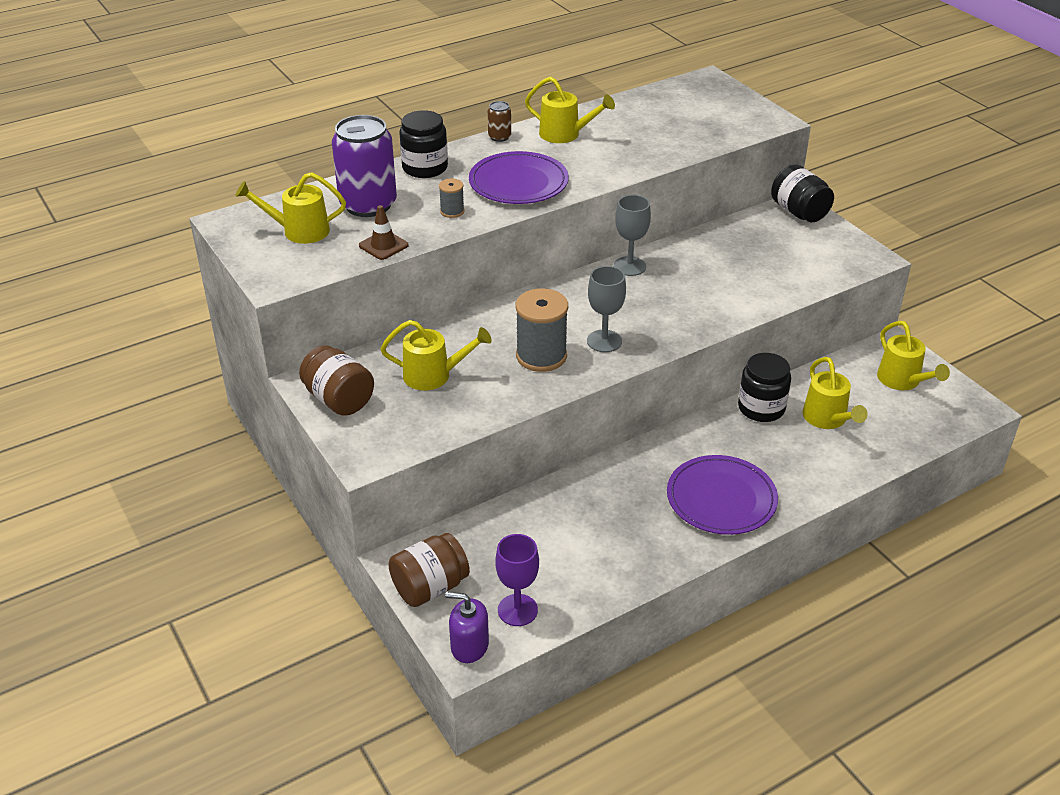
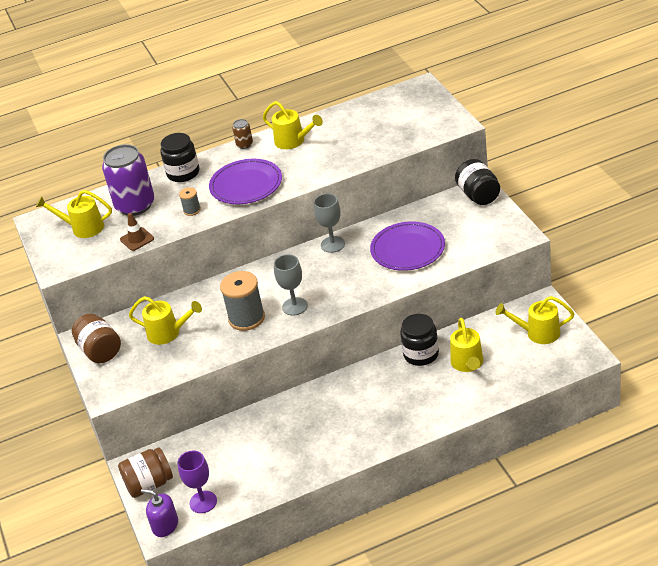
camera: 15 degrees right, 0 degrees up
(721, 499) = (368, 425): purple plate -> purple plate (407, 249)
(903, 381) = (537, 333): yellow watering can -> yellow watering can turned 105 degrees clockwise

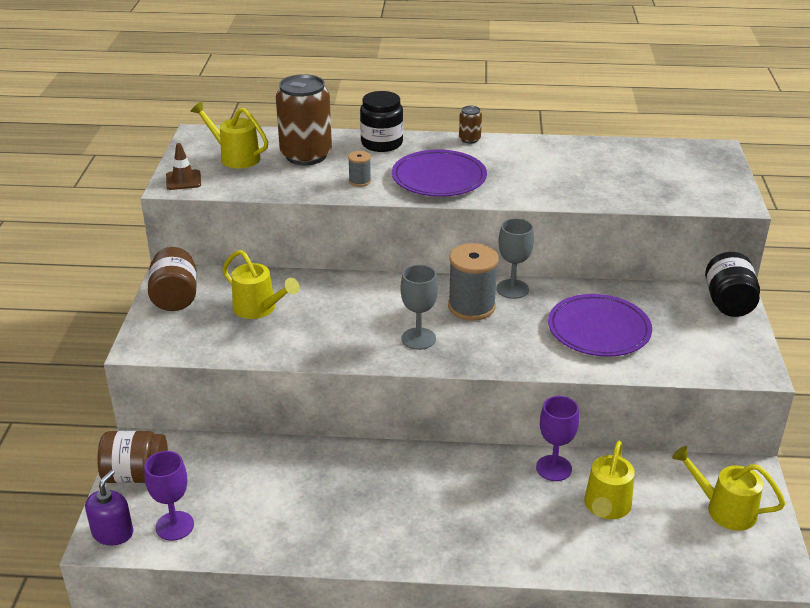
camera: 20 degrees right, 5 degrees down
(135, 205) = (306, 155): purple can -> brown can
(137, 239) = (278, 187): brown traffic cone -> brown traffic cone (183, 180)
(165, 525) = (113, 533): purple soap dispenser -> purple soap dispenser turned 60 degrees clockwise
(246, 318) = (355, 329): grey spool -> grey spool (471, 307)
(294, 141) = (526, 154): yellow watering can -> none
(421, 354) = (553, 468): black jar -> purple goblet

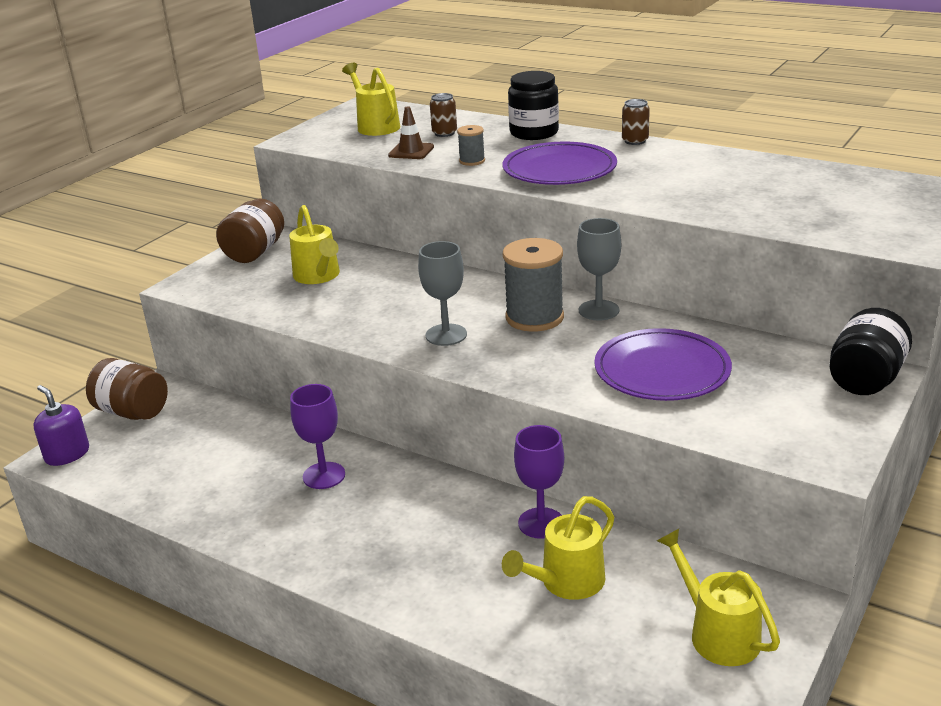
camera: 30 degrees right, 5 degrees down
(113, 533) = (67, 454): purple soap dispenser -> purple soap dispenser turned 90 degrees counterclockwise
(174, 526) = (121, 464): purple goblet -> purple goblet (324, 475)
(183, 180) = (306, 137): brown traffic cone -> brown traffic cone (411, 151)
(306, 155) = (444, 133): brown can -> brown can, size x0.44

